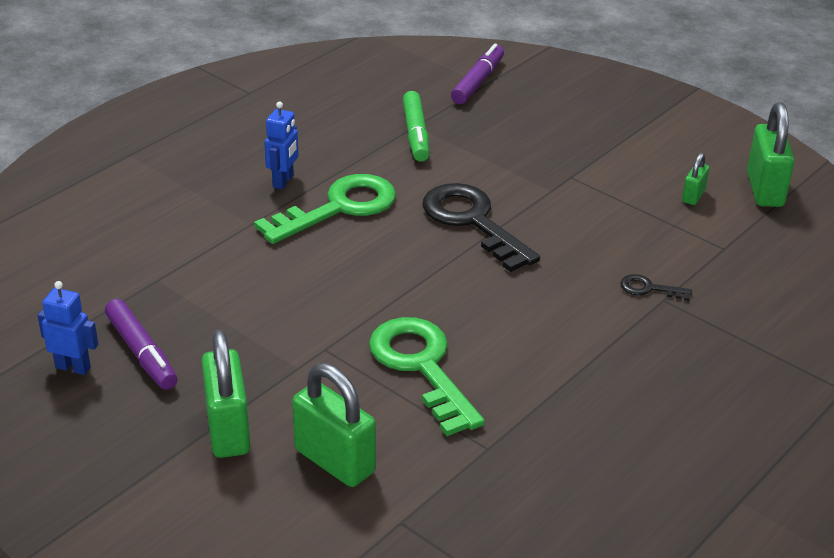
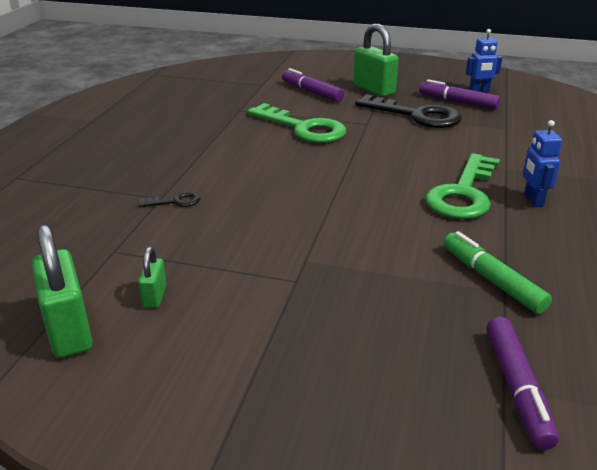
camera: 155 degrees right, 5 degrees down
(335, 461) = (311, 92): green padlock -> purple marker
(472, 222) = (350, 212): black key -> black key (416, 115)

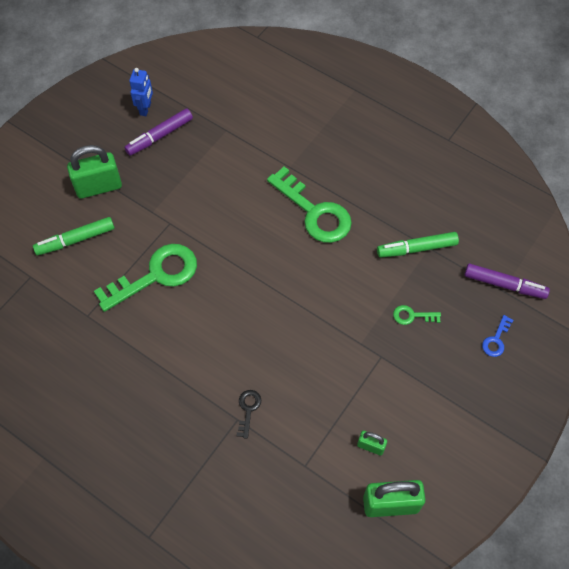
camera: 70 degrees left, 30 degrees up
(311, 92) = (75, 240): purple marker -> green marker
(378, 296) = (412, 316): none -> green key
(401, 397) = (496, 340): none -> blue key
(416, 115) = (172, 179): black key -> none
(533, 200) = (339, 176): blue robot -> none

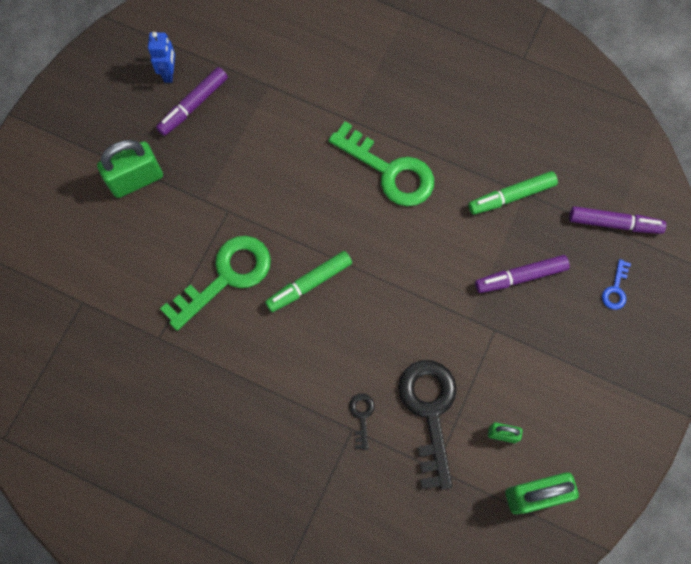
camera: 10 degrees left, 10 degrees up
(75, 240) = (124, 249): green marker -> green marker (309, 284)
(309, 416) = (429, 412): none -> black key
(412, 316) = (520, 277): green key -> purple marker

